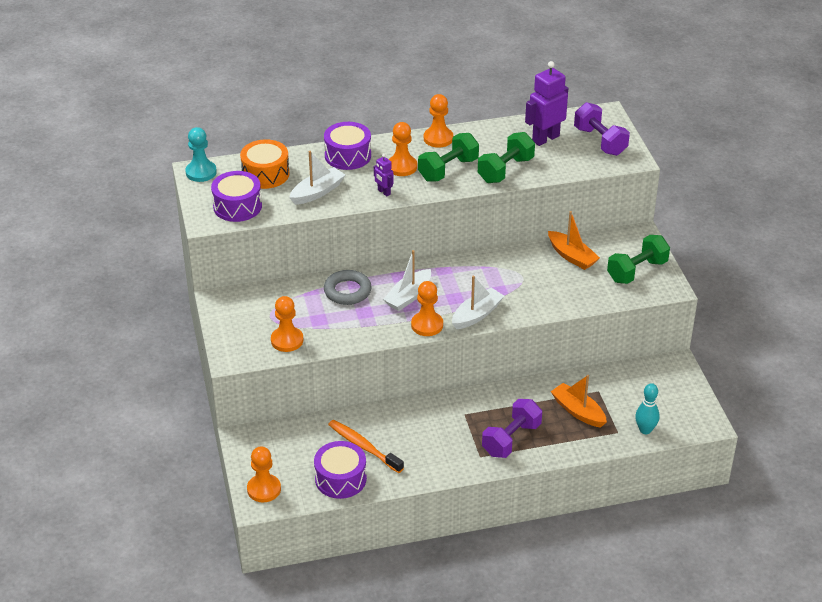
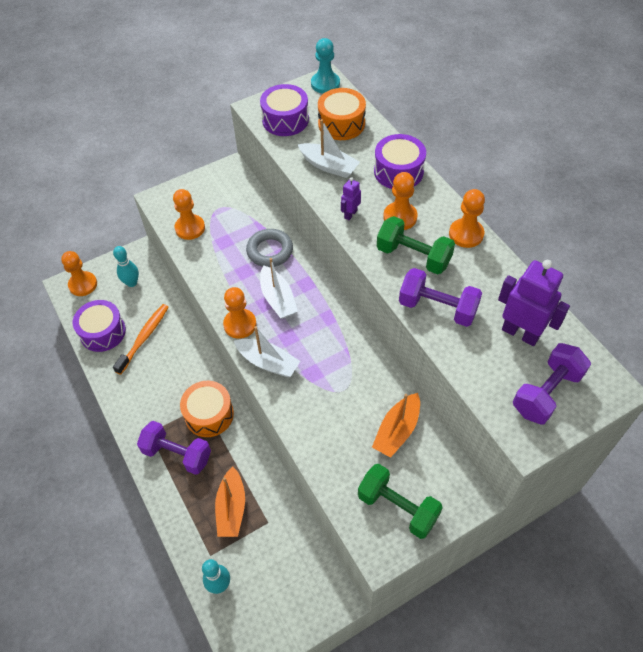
camera: 75 degrees right, 15 degrees up
(283, 448) = (132, 283): none -> turquoise bowling pin
(408, 296) = (278, 299): white boat -> white boat turned 135 degrees counterclockwise
(476, 411) = (209, 414): none -> orange drum
(505, 170) = (437, 308): green dumbbell -> purple dumbbell
(578, 411) = (231, 508): orange boat -> orange boat turned 150 degrees clockwise

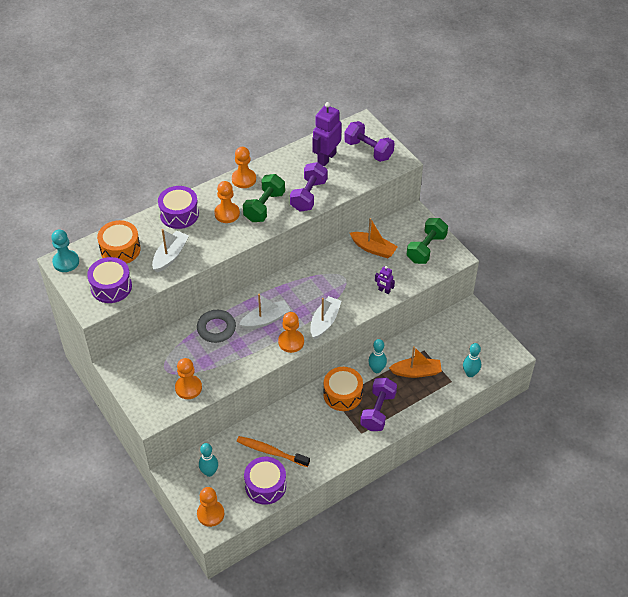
camera: 95 degrees left, 5 degrees down
(242, 457) = (376, 369): none -> turquoise bowling pin
(350, 214) = (223, 241): purple robot -> purple robot (384, 290)

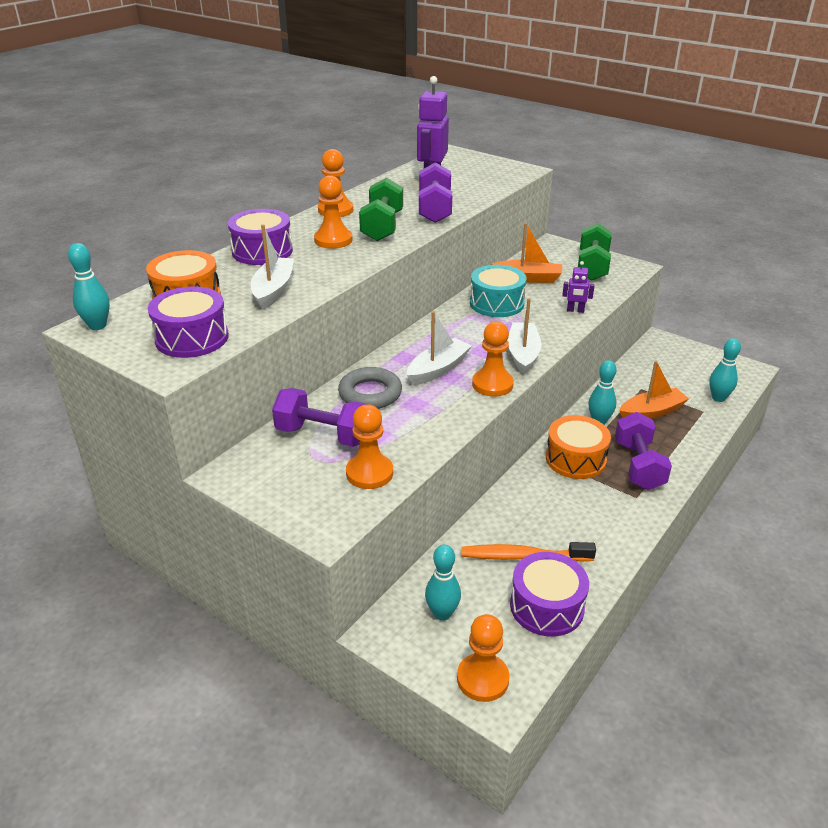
camera: 20 degrees left, 15 degrees down
(66, 262) = (97, 326): turquoise pawn -> turquoise bowling pin
(336, 269) = (496, 303): none -> turquoise drum
(368, 150) = (478, 168): purple dumbbell -> purple dumbbell (323, 435)

